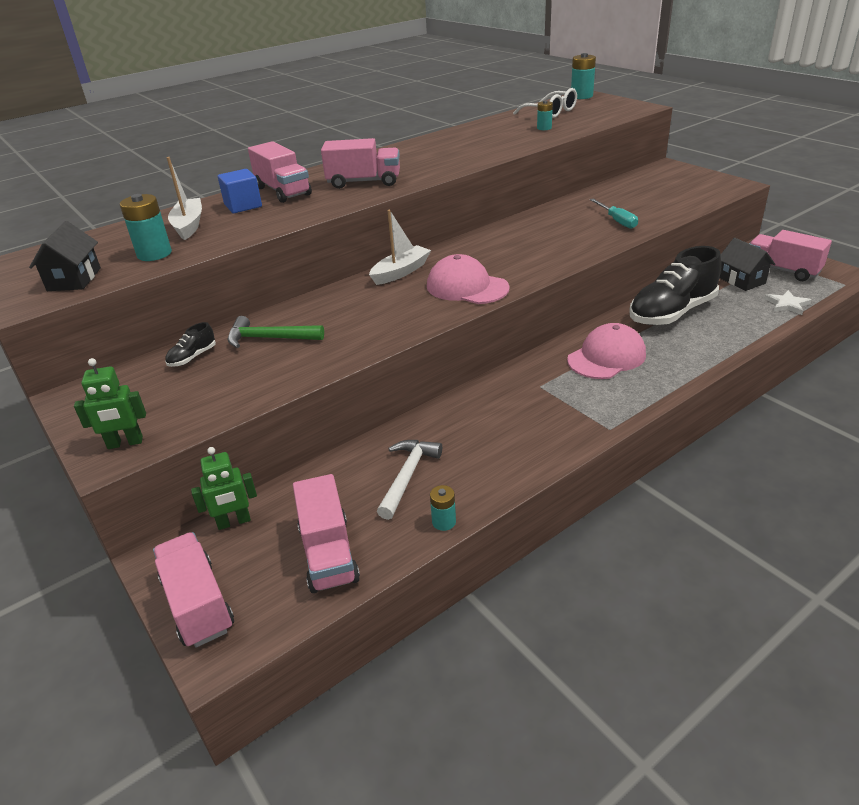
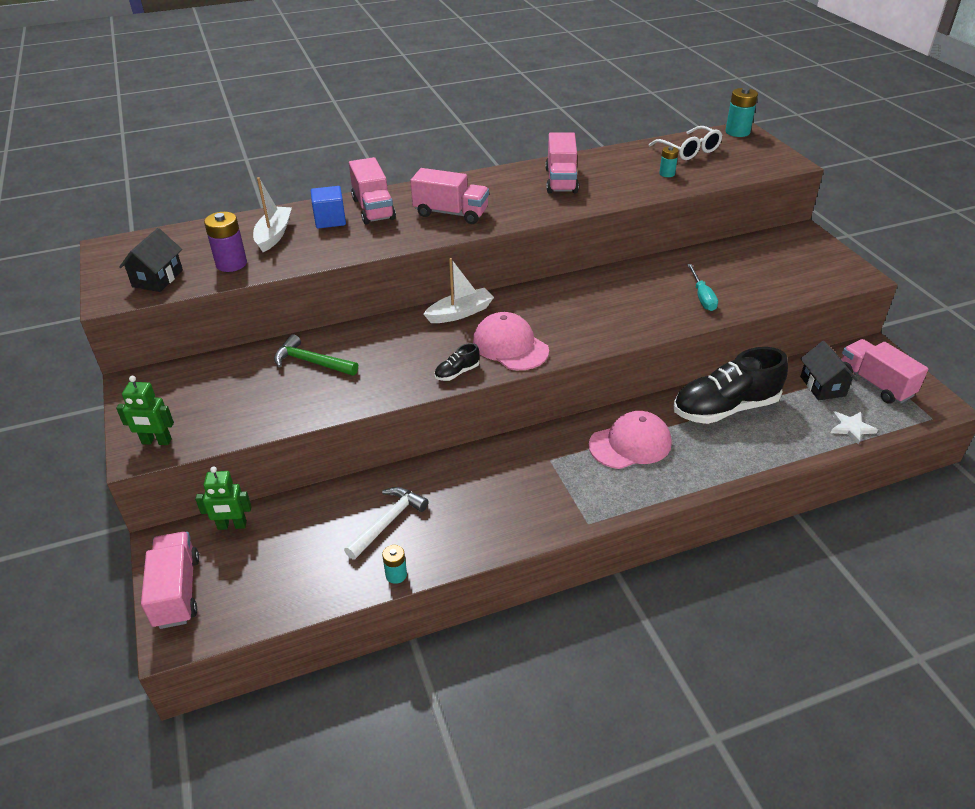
camera: 15 degrees right, 5 degrees up
(154, 254) = (231, 264): turquoise battery -> purple battery
(192, 357) = (241, 366): black shoe -> black shoe (457, 372)
(328, 554) = (291, 577): pink truck -> pink truck (561, 181)

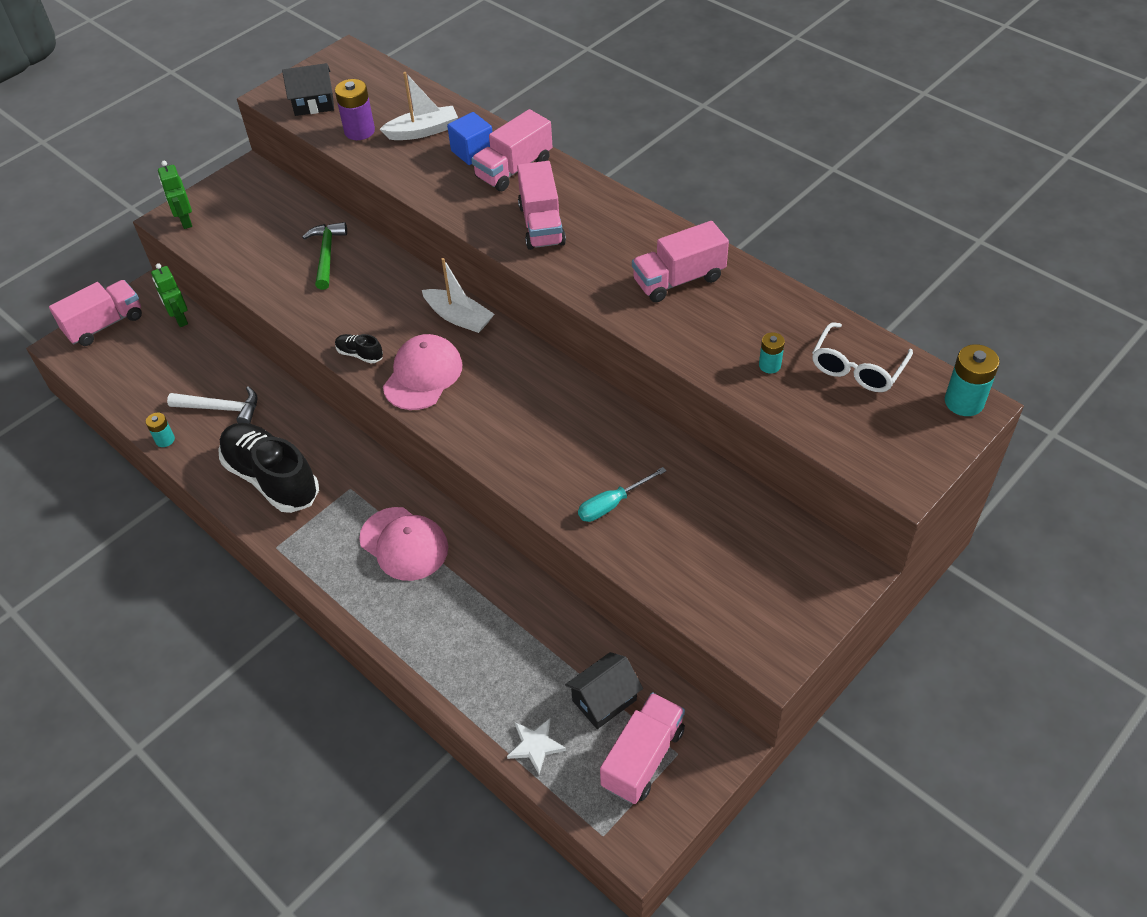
camera: 65 degrees right, 10 degrees up
(725, 408) = (507, 611): black shoe -> black shoe (272, 479)

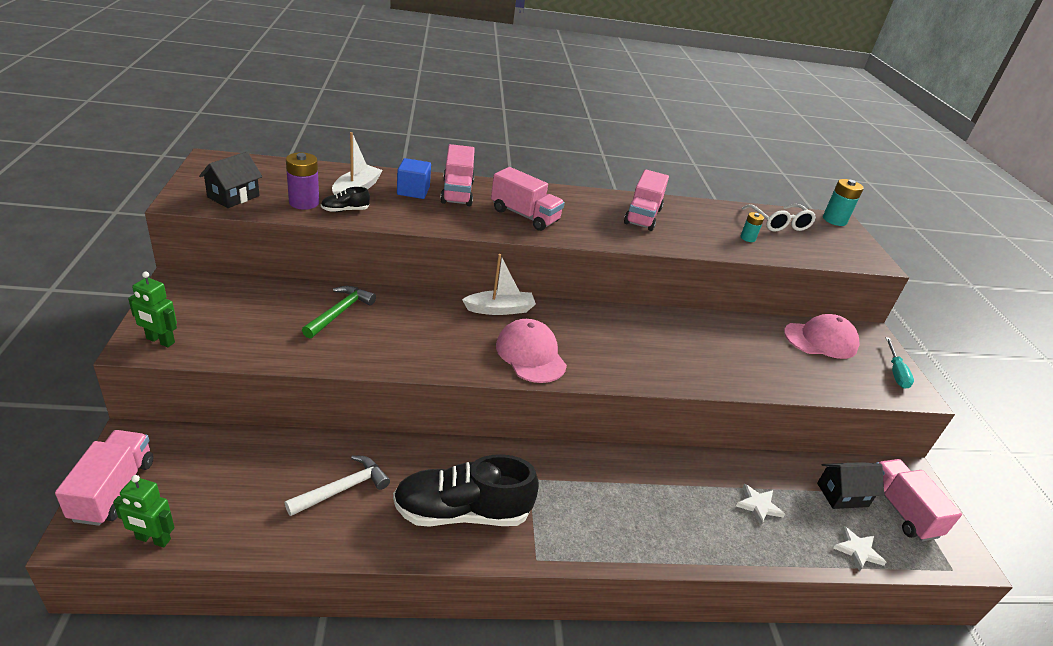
camera: 55 degrees left, 15 degrees down
(165, 440) = (321, 546): turquoise battery -> none
(180, 319) = (200, 442): green robot -> green robot (153, 539)
(326, 254) = (340, 312): green hammer -> green hammer turned 75 degrees clockwise
(360, 354) = (467, 364): black shoe -> black shoe (345, 210)
(404, 544) = (617, 490): pink cap -> pink cap (820, 340)
(505, 645) = (758, 505): none -> white star
(604, 700) = (842, 495): black house -> black house turned 75 degrees clockwise
(612, 504) = (742, 365): turquoise screwdriver -> turquoise screwdriver (895, 372)

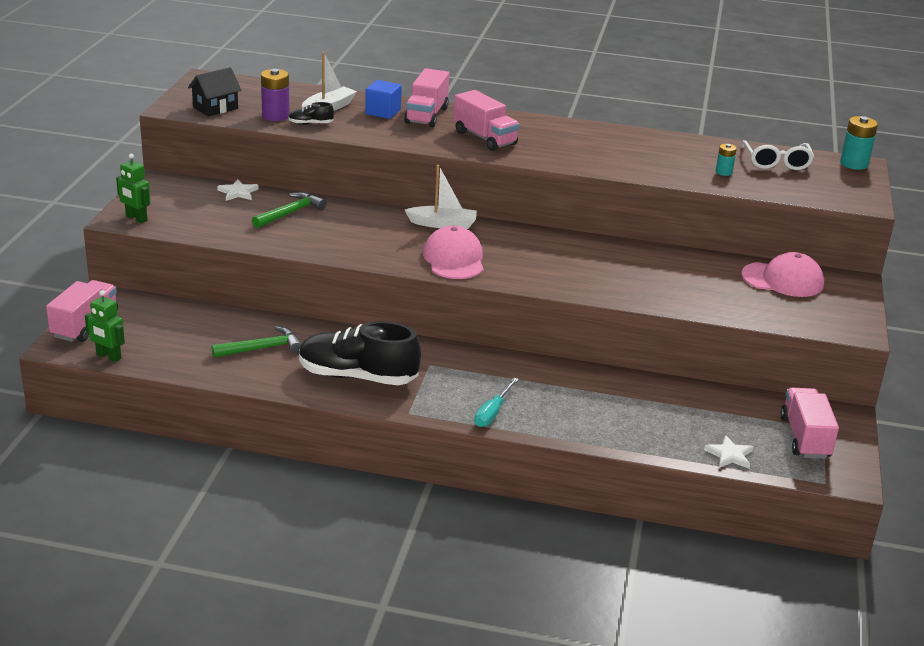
camera: 20 degrees right, 5 degrees down
(343, 488) = (262, 348): white hammer -> green hammer
(642, 216) = (615, 146): pink truck -> none
(758, 505) = (647, 412): white star -> white star (238, 192)
(842, 495) = (747, 418): black house -> none
(895, 372) = (850, 313): turquoise screwdriver -> turquoise screwdriver (492, 413)

